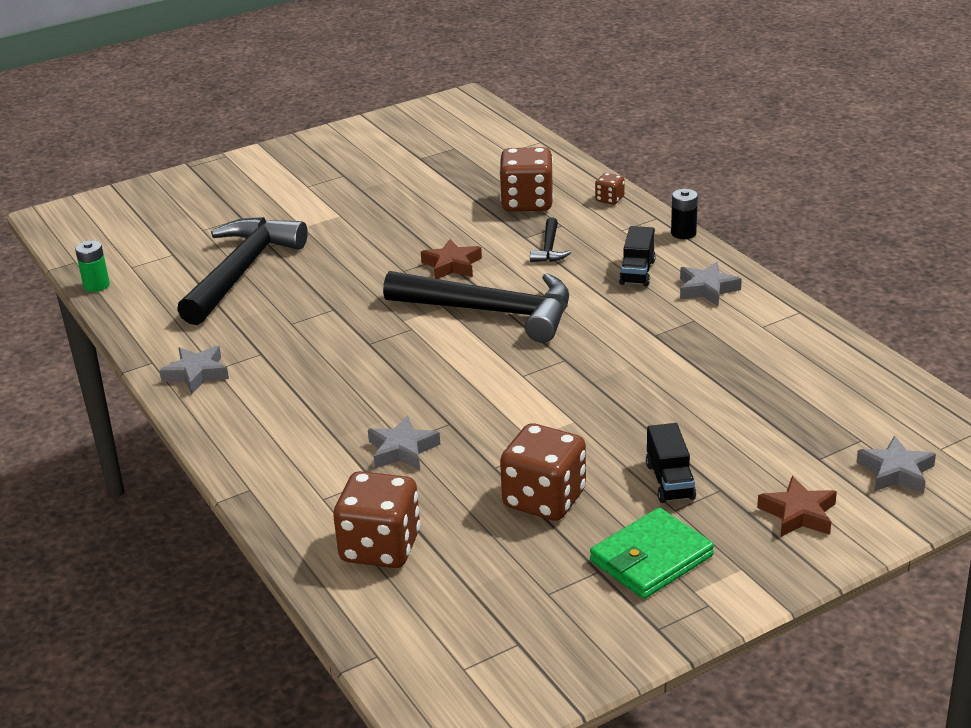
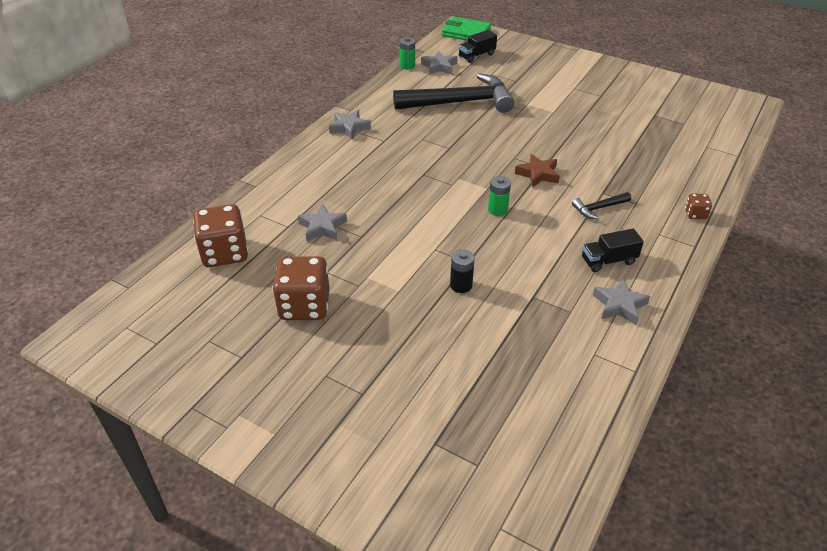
camera: 60 degrees right, 10 degrees up
(491, 312) = (497, 210): black hammer -> green battery
(527, 202) = (648, 178): brown dice -> none
(651, 558) = (265, 380): green wallet -> green wallet (466, 32)
(669, 481) = (357, 362): black truck -> black truck (476, 56)
(683, 233) = (687, 267): black battery -> black battery (461, 285)
(798, 514) = (355, 450): brown star -> none
(896, 472) = (446, 502): grey star -> grey star (439, 66)

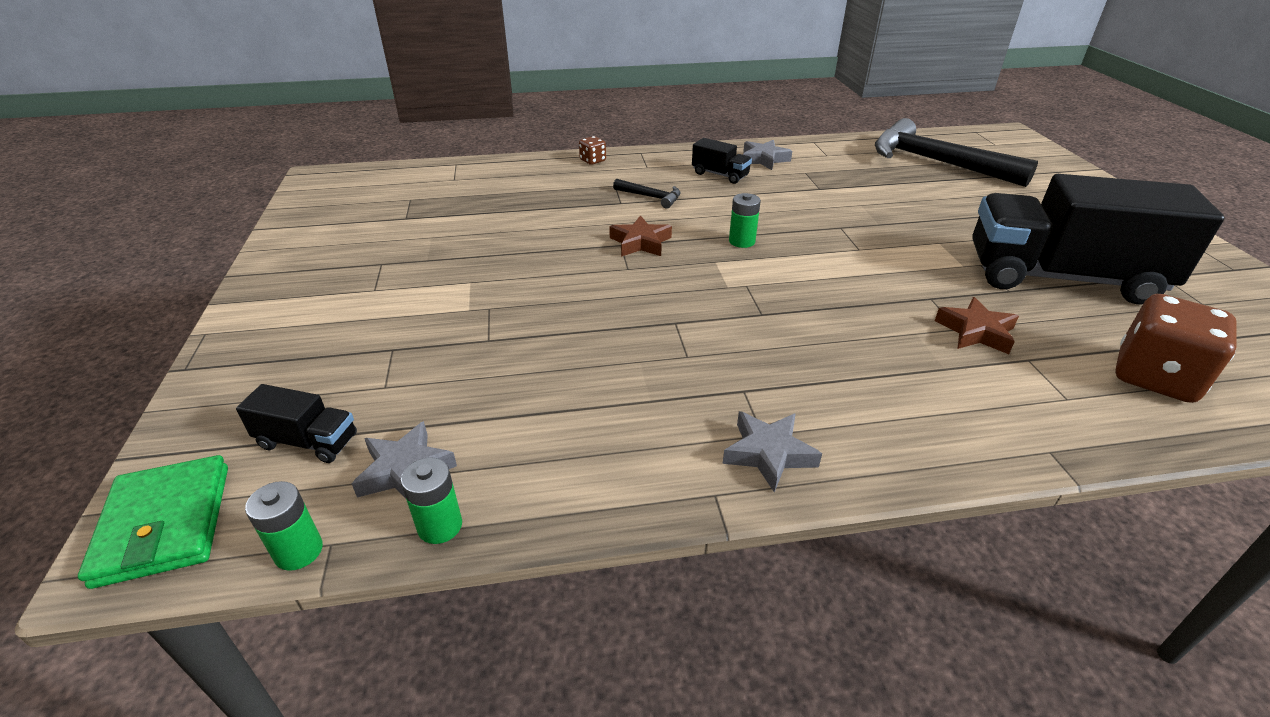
camera: 130 degrees left, 5 degrees down
(304, 306) = (1061, 278): brown dice -> black truck
(322, 227) = (976, 332): grey star -> brown star
(428, 46) = (299, 551): none -> green battery
(460, 102) = (533, 372): black hammer -> black hammer (936, 162)
(461, 285) = (872, 219): black battery -> none

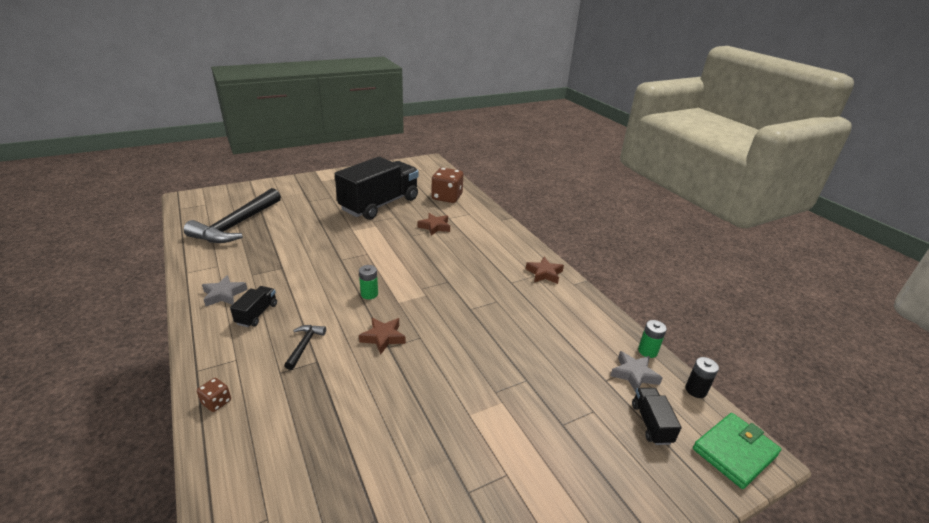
camera: 110 degrees left, 5 degrees down
(299, 551) = (696, 390): green battery -> black battery
(768, 454) = (544, 273): grey star -> brown star
(1061, 278) = (380, 204): black truck -> black truck turned 135 degrees counterclockwise

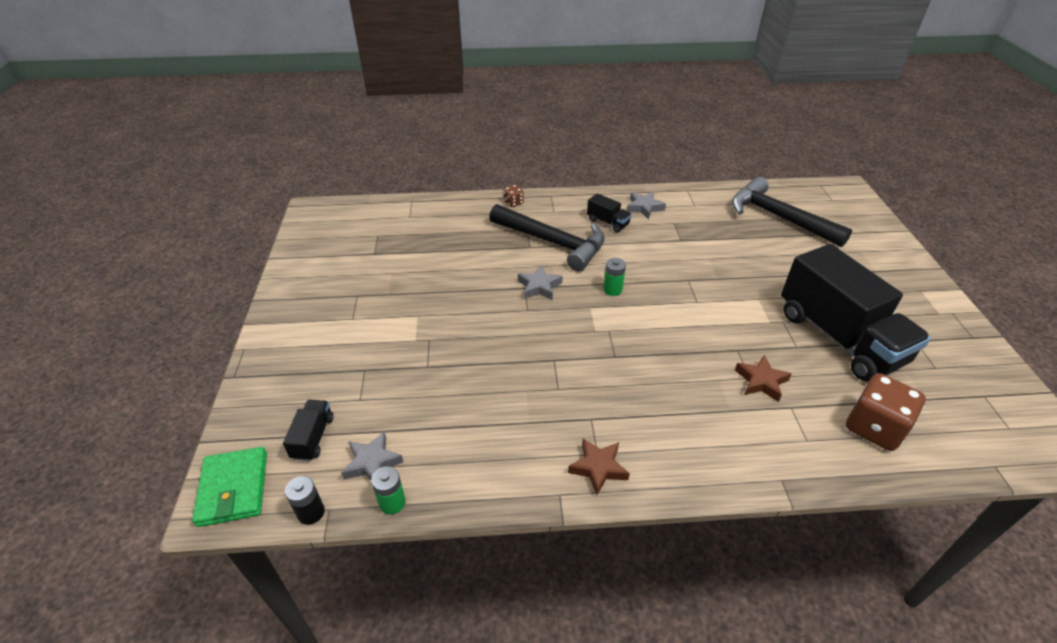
camera: 115 degrees right, 10 degrees up
(304, 345) = (552, 242): black hammer -> black hammer, size x2.36
(383, 337) = (539, 286): brown star -> grey star
(651, 423) = (313, 438): black truck -> black truck turned 105 degrees counterclockwise

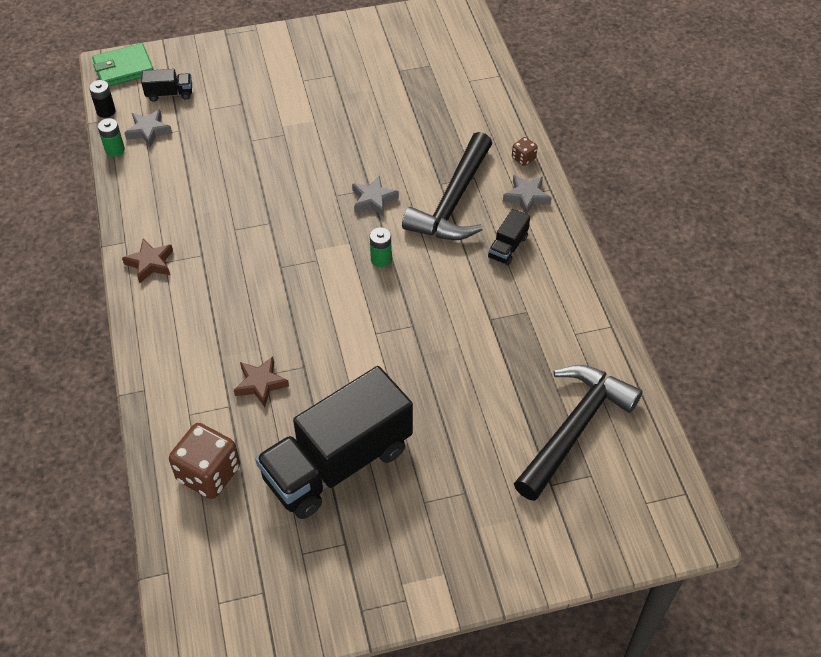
camera: 80 degrees right, 10 degrees up
(644, 207) = (552, 281): grey star -> grey star (526, 197)

